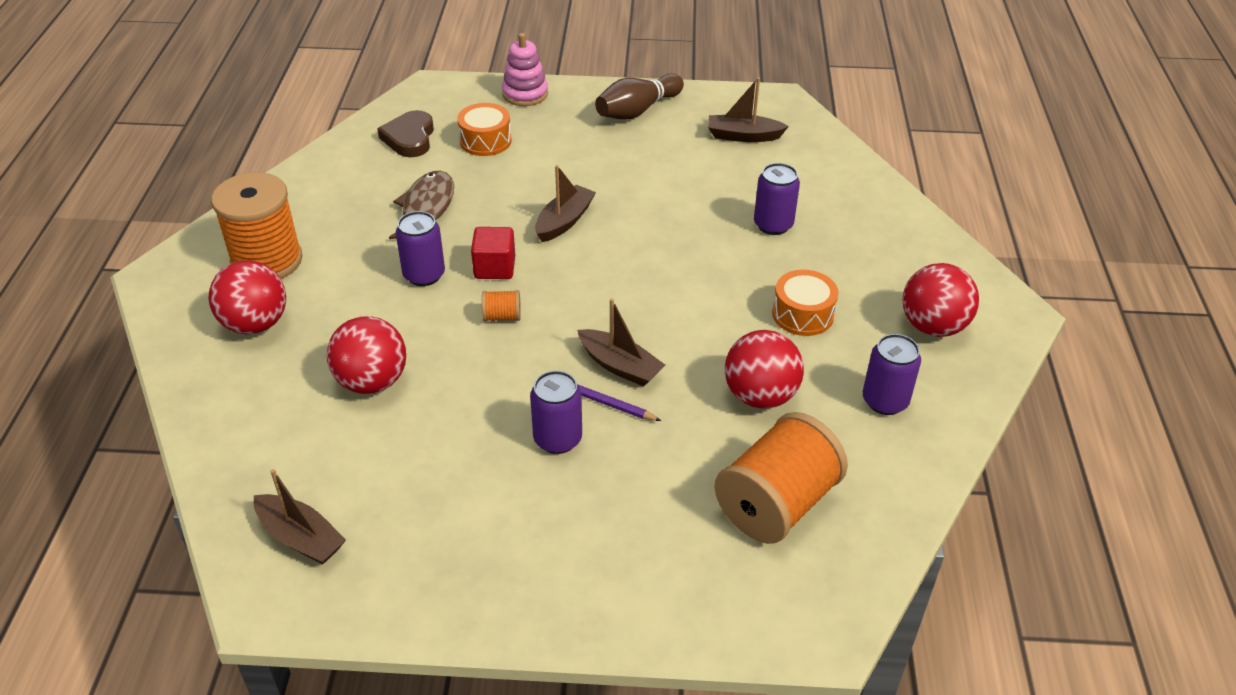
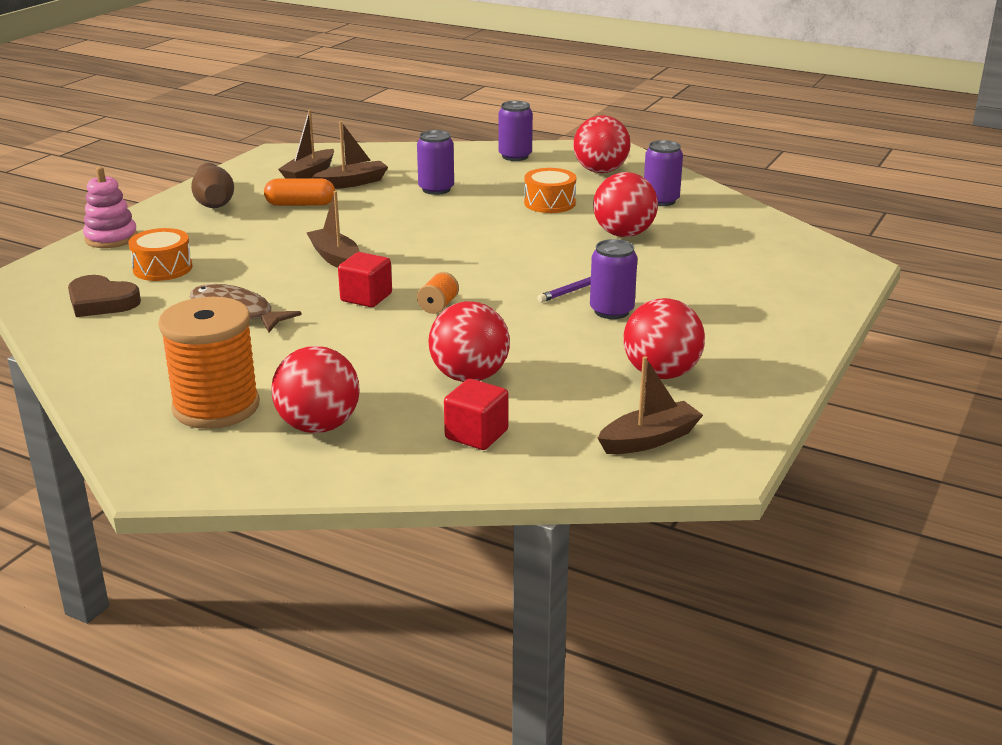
camera: 65 degrees left, 15 degrees down
(272, 419) = (476, 435): none -> red cube
(424, 275) = (339, 330): purple can -> purple can (515, 156)
(436, 513) = (661, 374): none -> red ball
(620, 366) = (547, 273): brown boat -> brown boat (352, 183)
(667, 158) = (300, 204): none -> orange capsule
(776, 503) = (734, 252): orange spool -> none

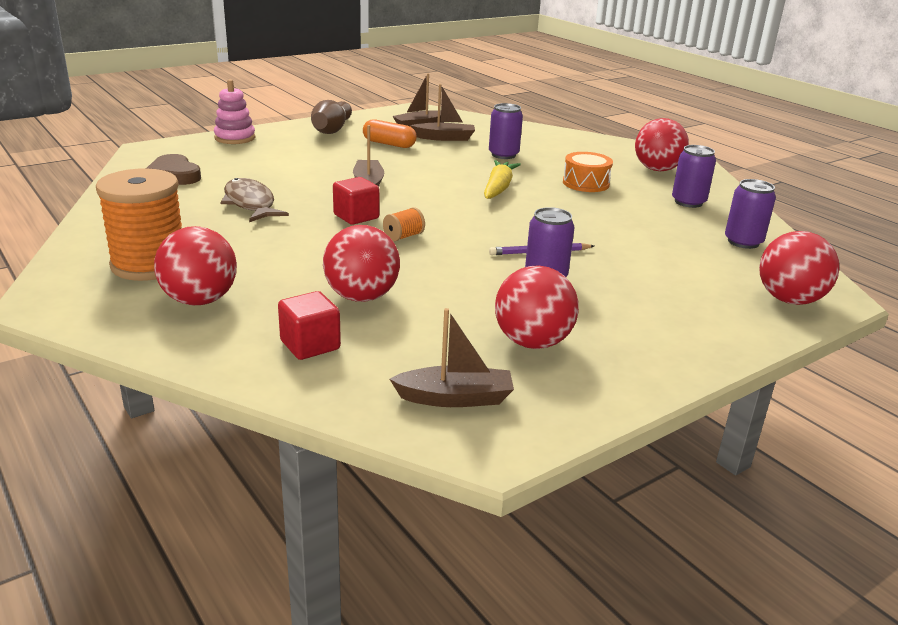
camera: 25 degrees right, 0 degrees up
(162, 268) = (241, 163): orange drum -> none
(472, 229) = (498, 188): none -> yellow carrot
(515, 156) = (595, 145): purple can -> purple can (743, 242)
(623, 234) = (625, 220): red ball -> red ball (789, 300)

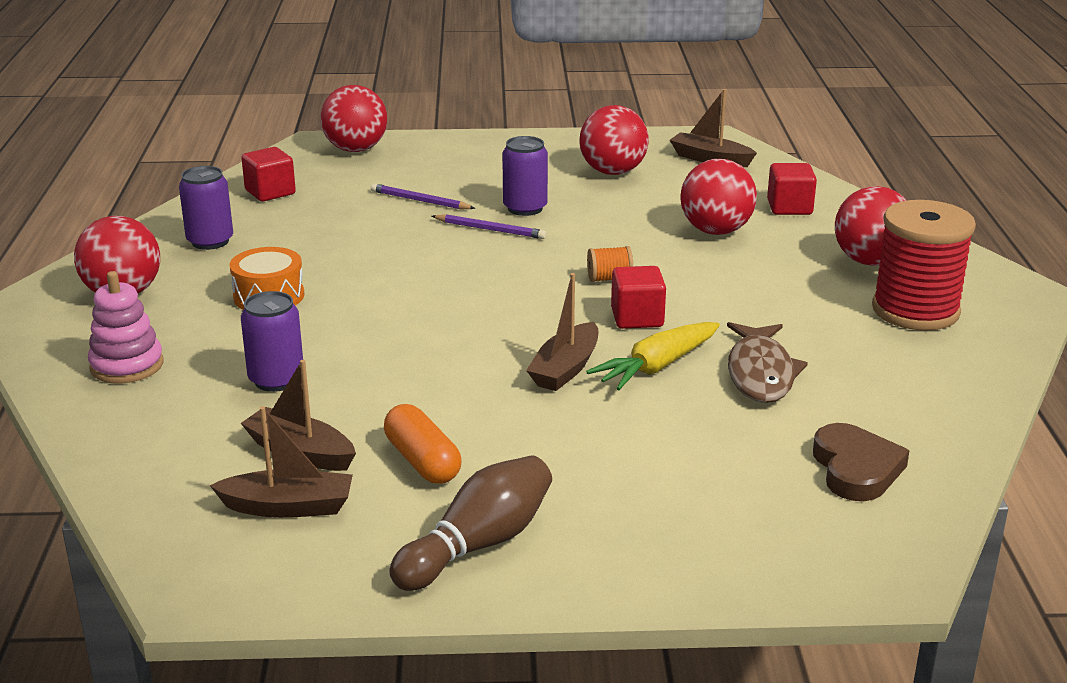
camera: 145 degrees left, 0 degrees up
(149, 264) = (915, 310): orange spool -> red spool
(235, 138) = (700, 567): pink stacking toy -> pink stacking toy (127, 365)
(498, 188) = (396, 317): yellow carrot -> yellow carrot (656, 367)
(632, 263) = (420, 201): none -> purple pencil
(743, 242) = (270, 192): purple can -> red cube

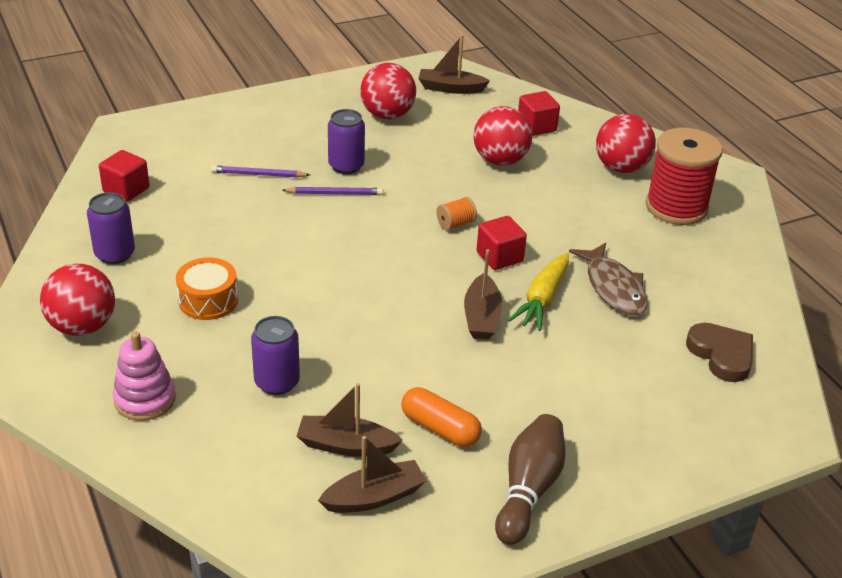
camera: 25 degrees left, 10 degrees up
(356, 149) = (165, 129): red ball -> none

